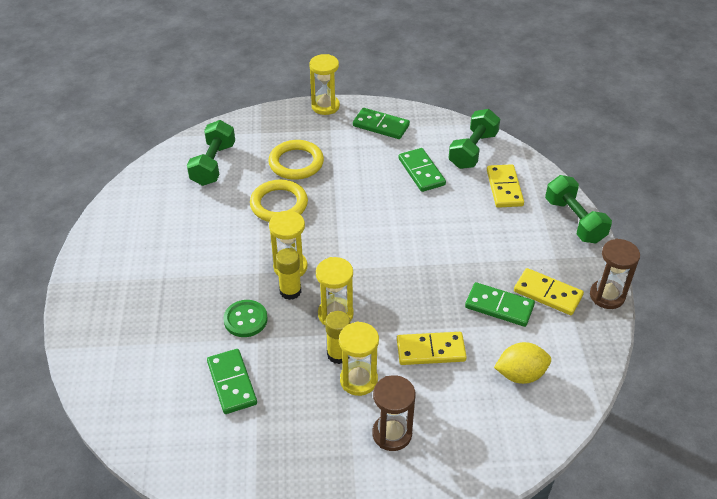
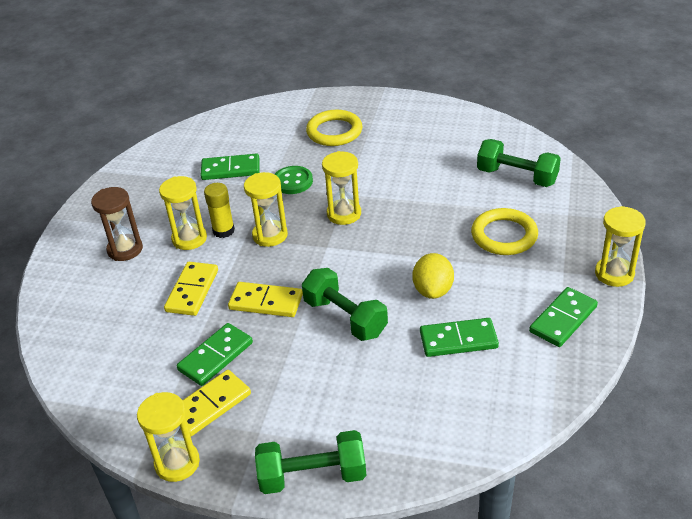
camera: 110 degrees right, 5 degrees down
(279, 204) = (437, 216): yellow ring -> yellow ring (334, 131)
(290, 291) = (313, 210): yellow glue stick -> none
(473, 150) = (489, 404): green dumbbell -> green dumbbell (345, 317)
(504, 188) = (401, 417): yellow domino -> yellow domino (266, 302)
(520, 374) = (126, 349): yellow lemon -> yellow lemon (433, 290)
(607, 296) = (177, 463): brown hourglass -> yellow hourglass

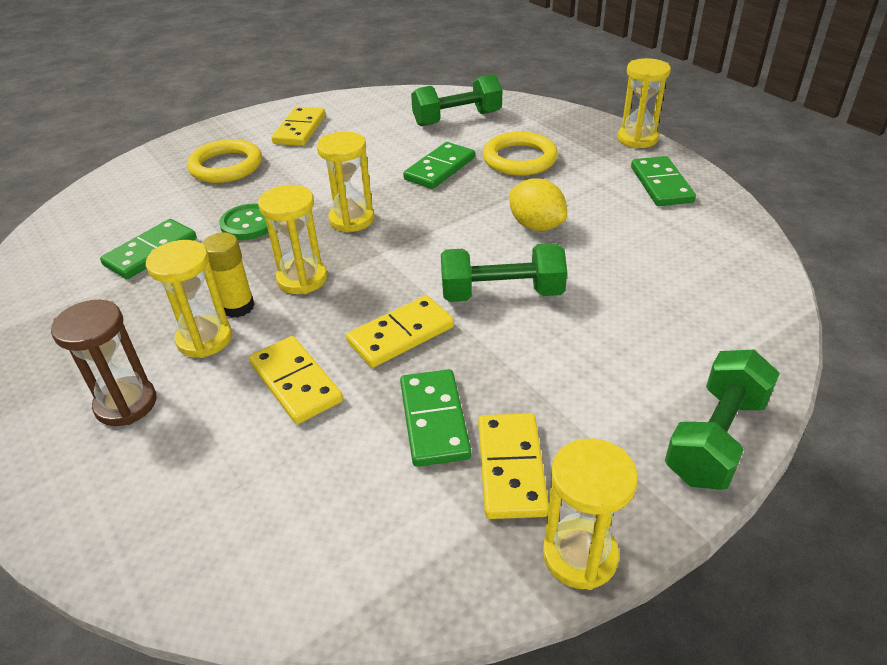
camera: 50 degrees left, 0 degrees up
(409, 126) = (299, 129): none -> yellow domino
(458, 340) = (620, 245): green domino -> green domino (439, 169)

